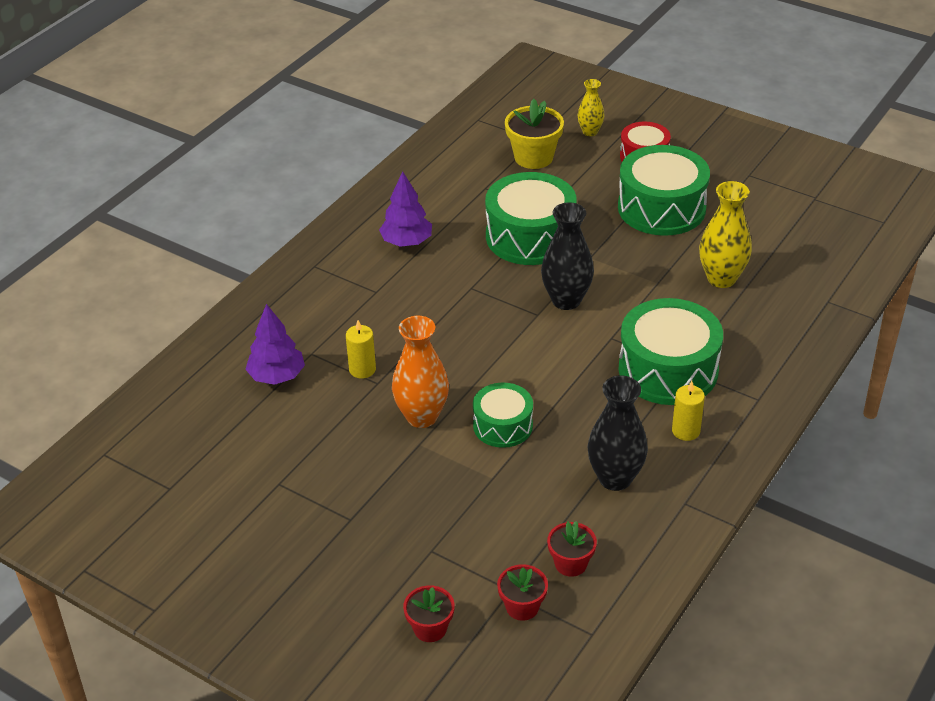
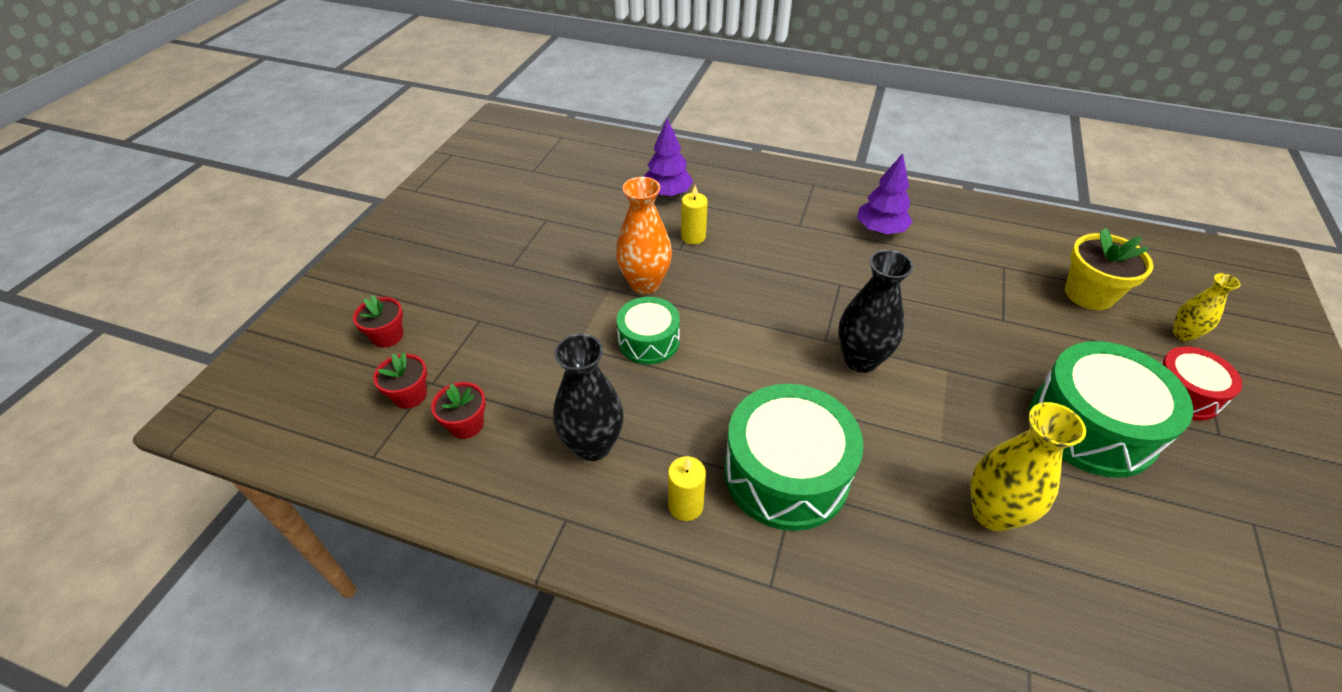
camera: 75 degrees right, 5 degrees up
(530, 236) = (949, 314): green drum -> none

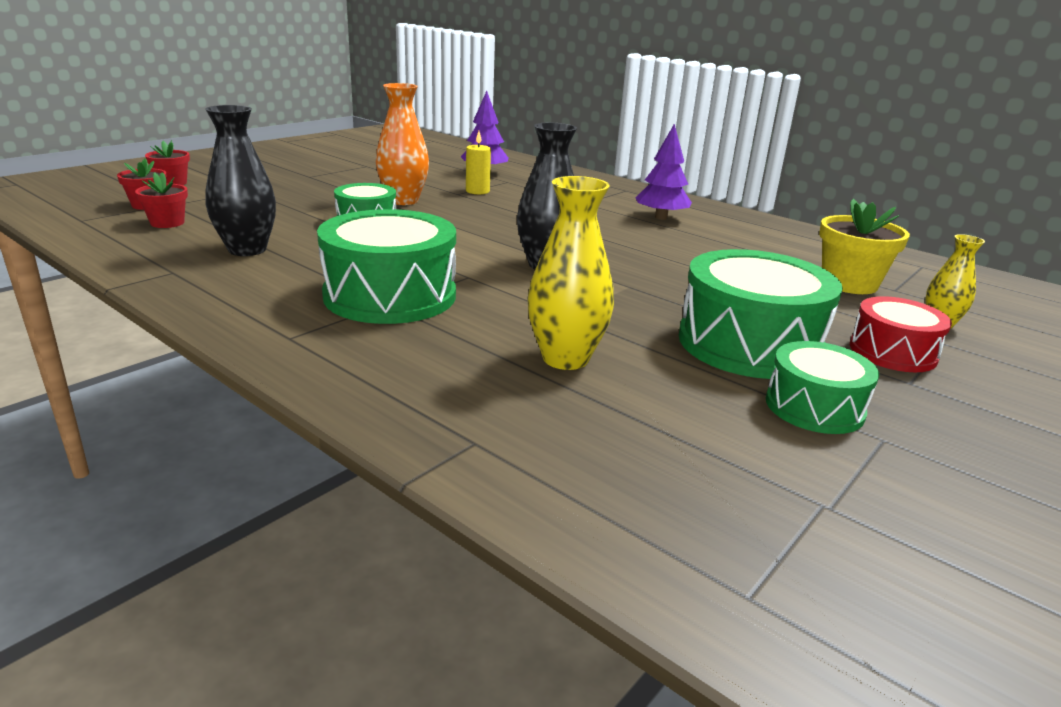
camera: 20 degrees right, 20 degrees down
(685, 505) = (278, 288): yellow candle -> none
(1190, 500) = (814, 407): none -> green drum

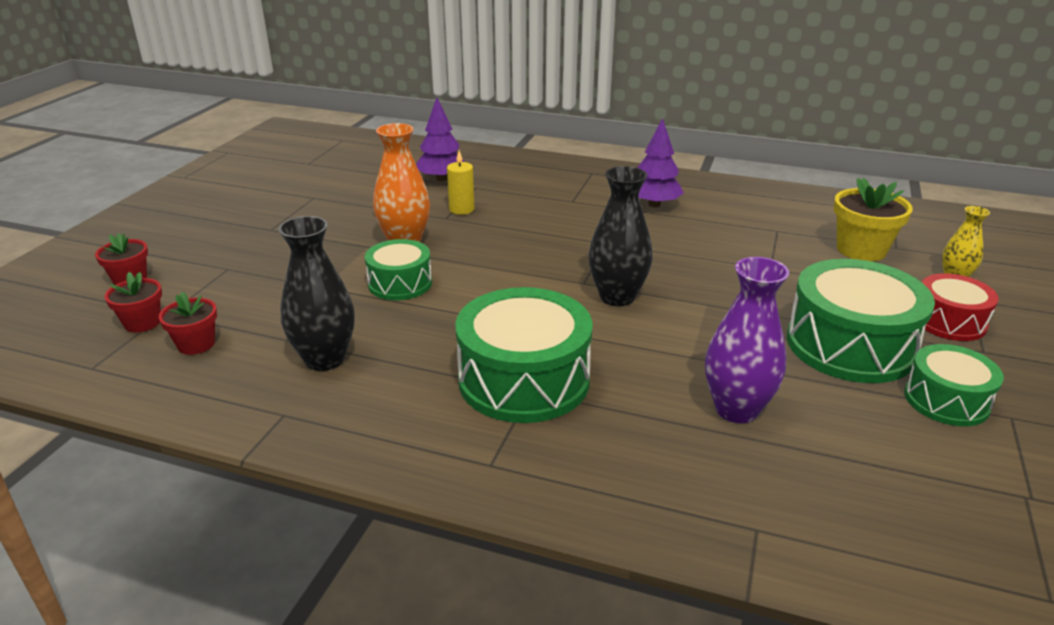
camera: 20 degrees left, 5 degrees up
(565, 358) = (736, 409): yellow vase -> purple vase

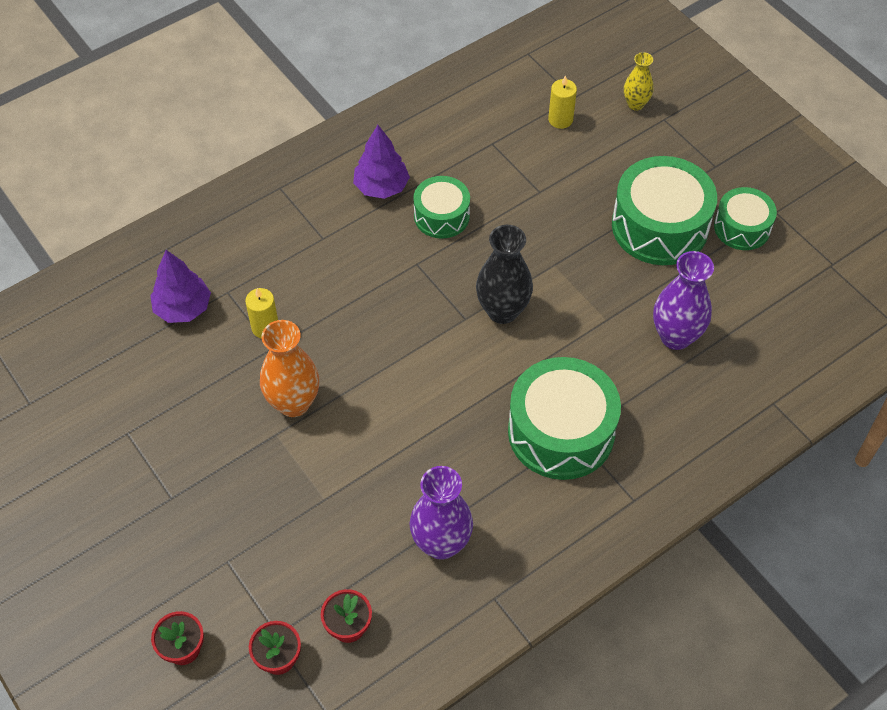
camera: 55 degrees left, 25 degrees up
(325, 359) = (441, 543): black vase -> purple vase
(400, 283) = (364, 441): green drum -> green drum (441, 216)
(861, 250) = (560, 119): yellow flower pot -> yellow candle
(949, 321) = (676, 153): red drum -> none

